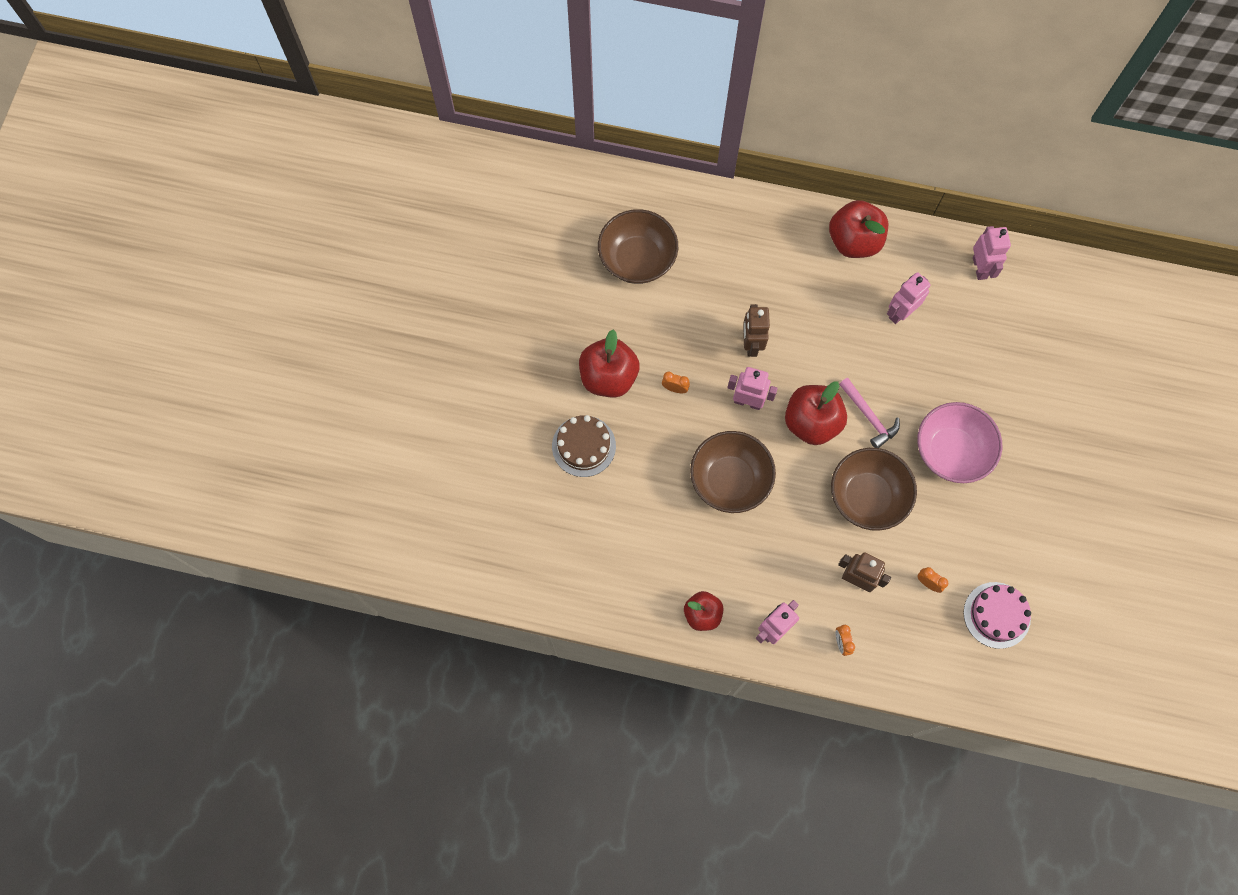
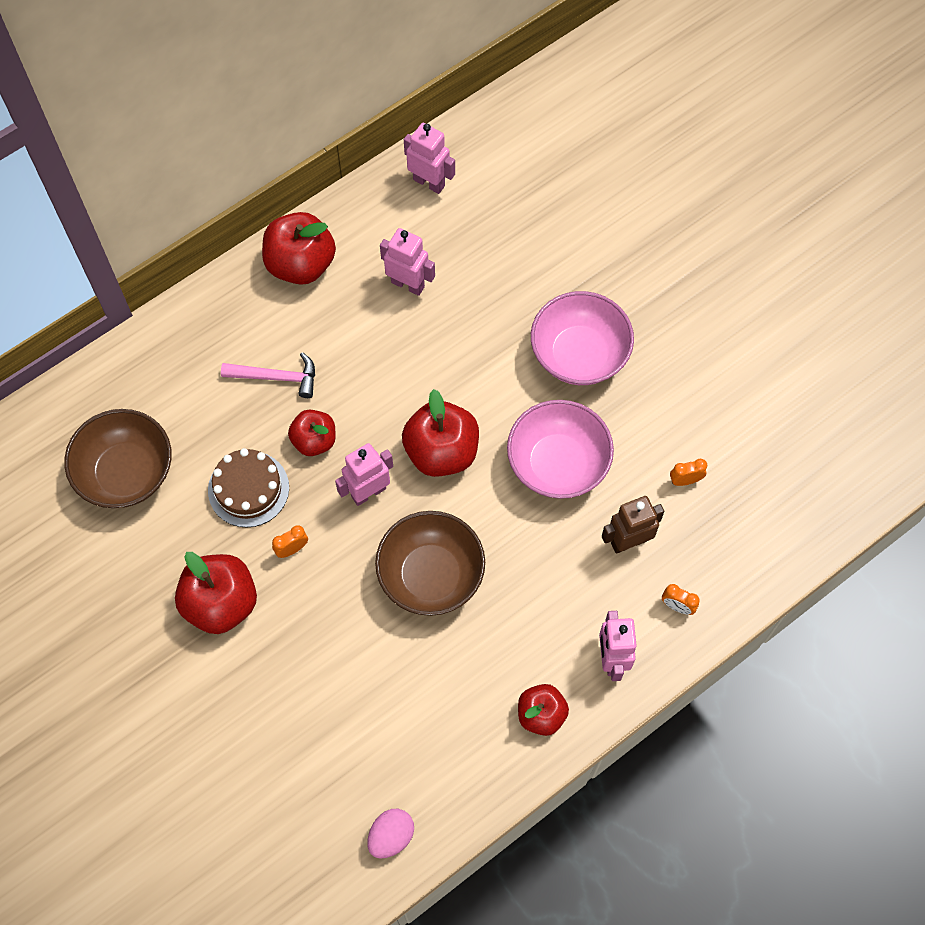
camera: 50 degrees left, 5 degrees down
(558, 586) = (391, 836): none -> pink egg
(584, 446) = (269, 688): brown cake -> brown cake (248, 489)
(751, 344) = (314, 440): brown robot -> red apple
(867, 497) = (557, 463): brown bowl -> pink bowl
(869, 416) = (482, 396): pink hammer -> pink hammer (277, 377)
(900, 313) = (408, 284): pink robot -> pink robot turned 120 degrees clockwise
(996, 615) = (764, 446): pink cake -> none

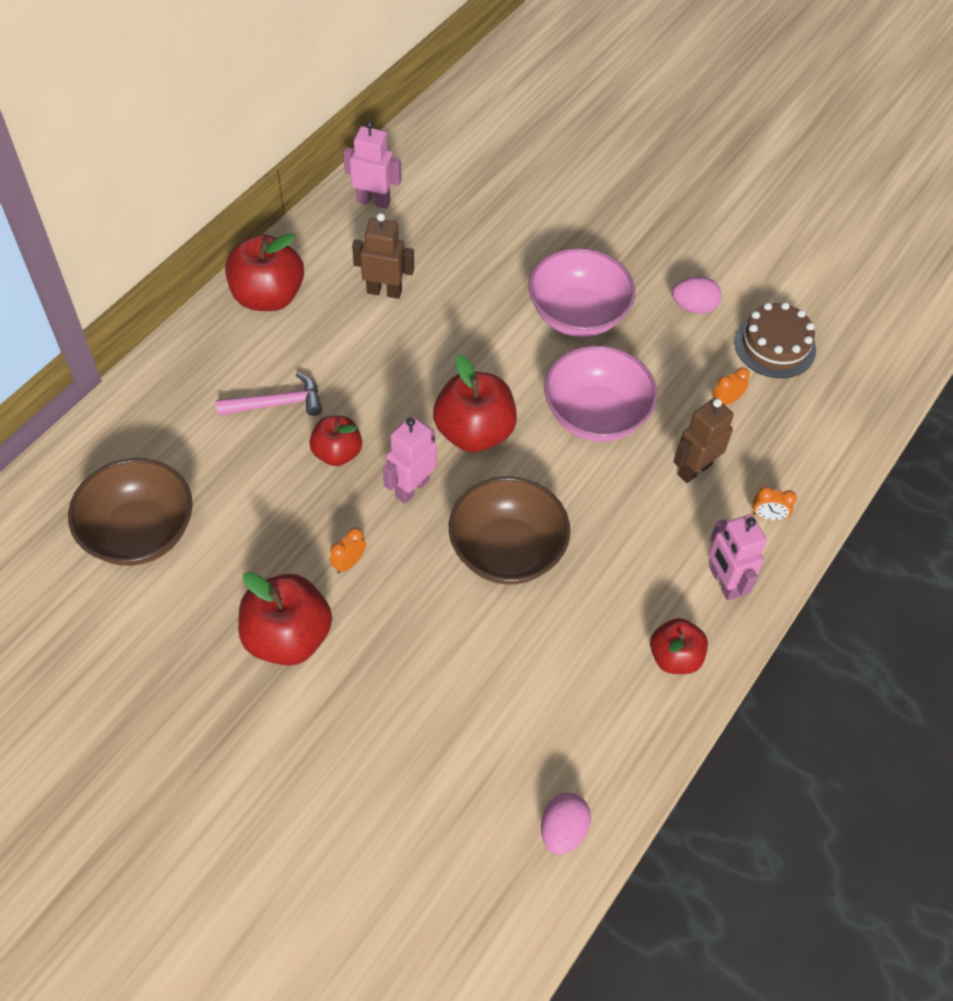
camera: 20 degrees left, 10 degrees down
(248, 489) = (281, 516): brown cake -> brown cake (774, 345)
(408, 284) = (384, 291): pink robot -> brown robot
(694, 373) = (693, 307): none -> pink egg

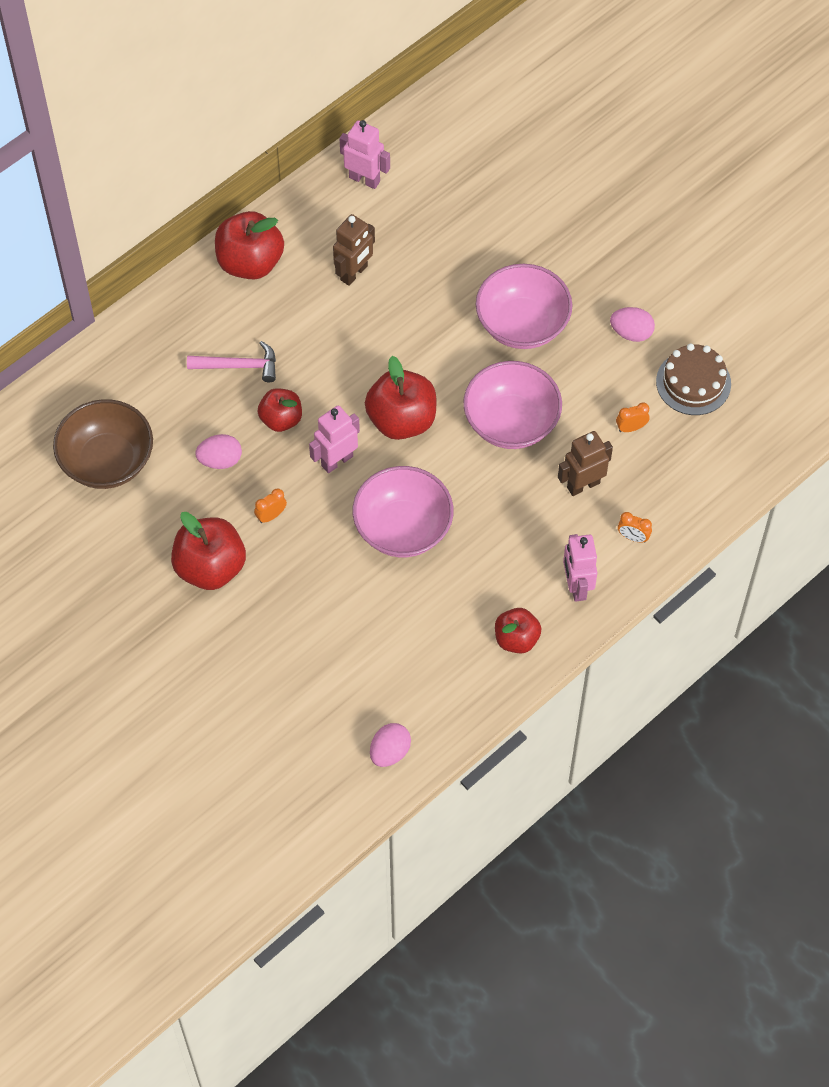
camera: 15 degrees right, 5 degrees up
(275, 510) = (220, 460): none -> pink egg
(384, 291) = (354, 273): brown robot -> brown robot turned 105 degrees clockwise
(507, 551) = (403, 528): brown bowl -> pink bowl

